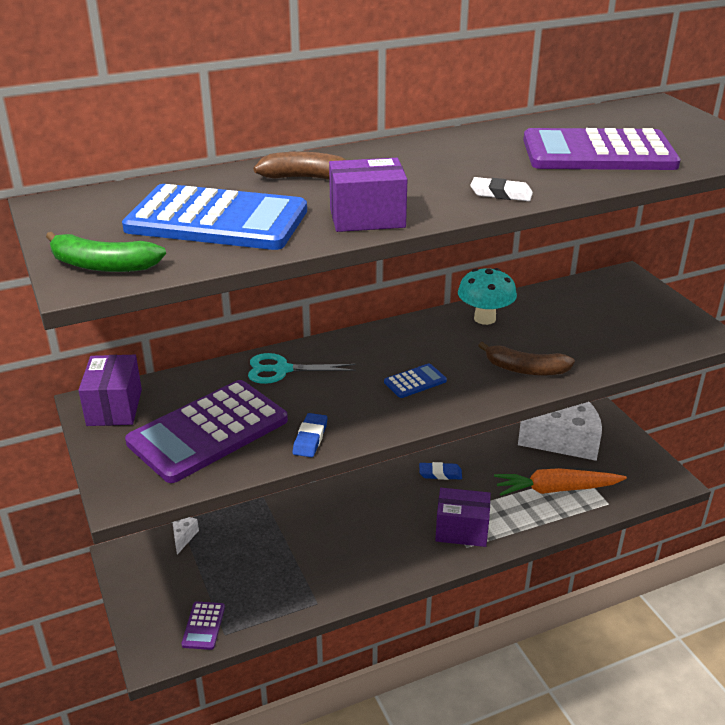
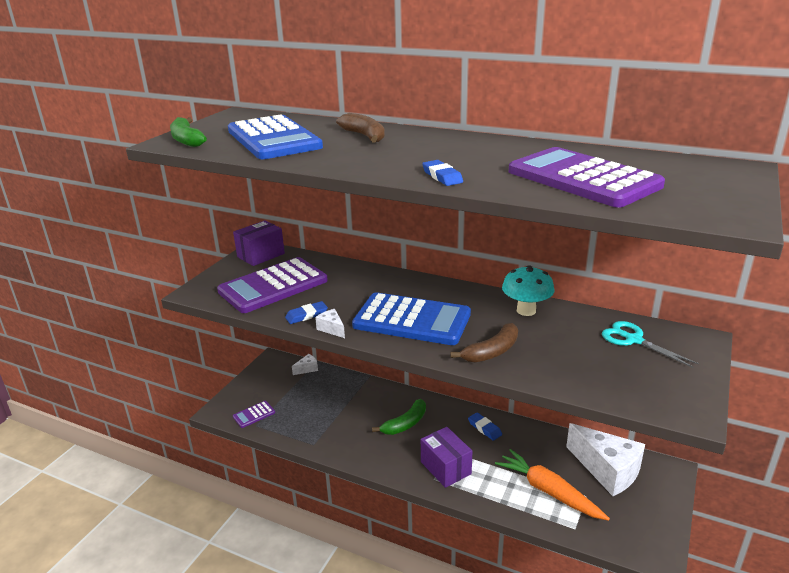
camera: 50 degrees right, 5 degrees down
(208, 432) = (273, 286): purple calculator -> purple calculator turned 45 degrees counterclockwise
(282, 370) = (358, 277): turquoise scissors -> turquoise scissors (633, 340)
(362, 435) = (331, 329): none -> white cheese
(367, 218) = (336, 161): purple box -> none
(371, 519) = (405, 424): none -> green banana
(415, 381) = (412, 320): blue calculator -> blue calculator, size x2.38
(501, 194) = (442, 176): white eraser -> blue eraser
(525, 369) = (492, 351): brown banana -> brown banana turned 105 degrees counterclockwise

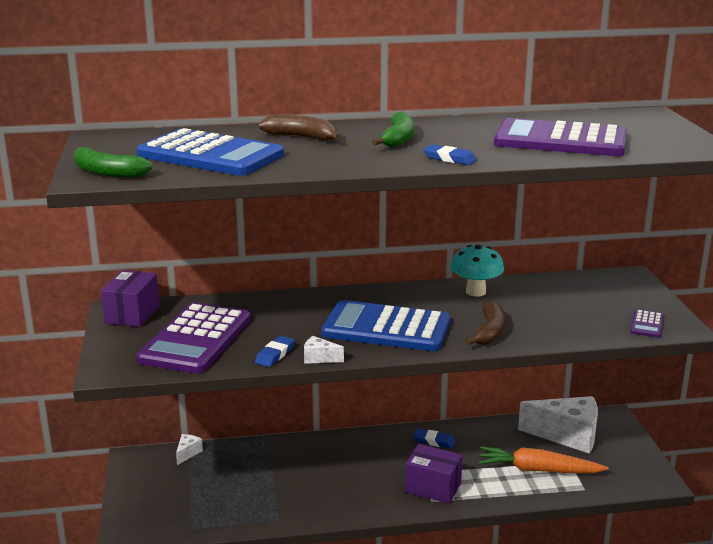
camera: 35 degrees left, 5 degrees down
(254, 415) = (176, 519): purple calculator -> purple calculator (647, 324)
(405, 424) = (354, 465): green banana -> green banana (398, 139)
(412, 320) = (386, 328): blue calculator -> blue calculator turned 150 degrees counterclockwise
(633, 340) = (585, 290): turquoise scissors -> none

